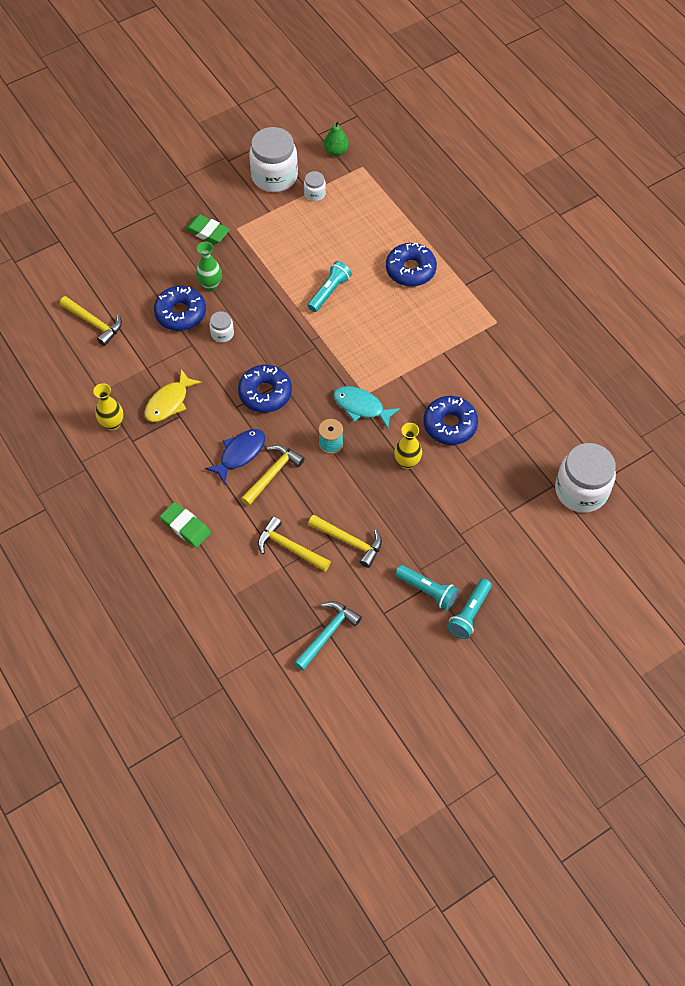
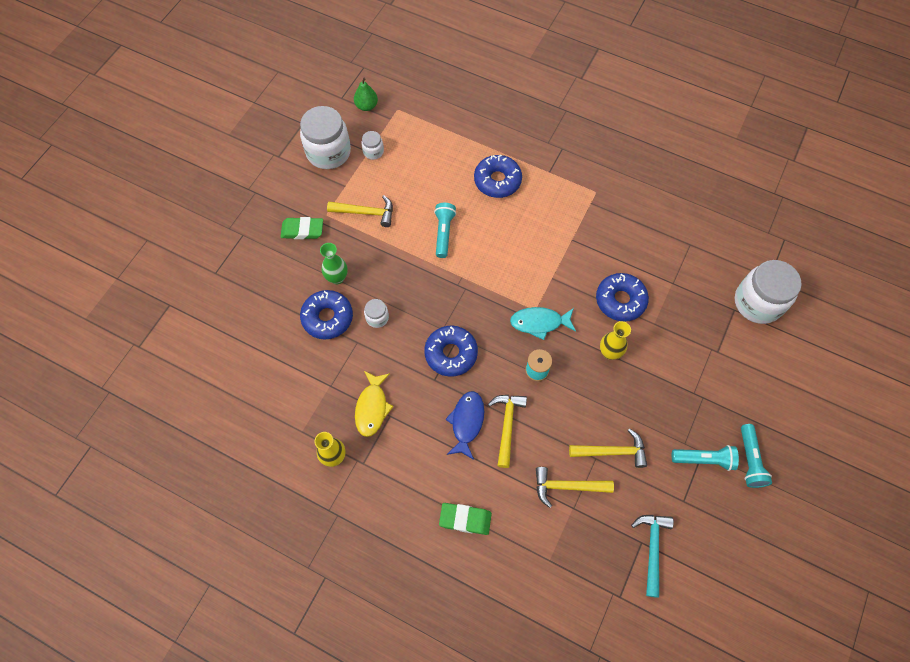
camera: 30 degrees left, 5 degrees up
(94, 323) = (254, 368): yellow hammer -> yellow hammer (366, 212)

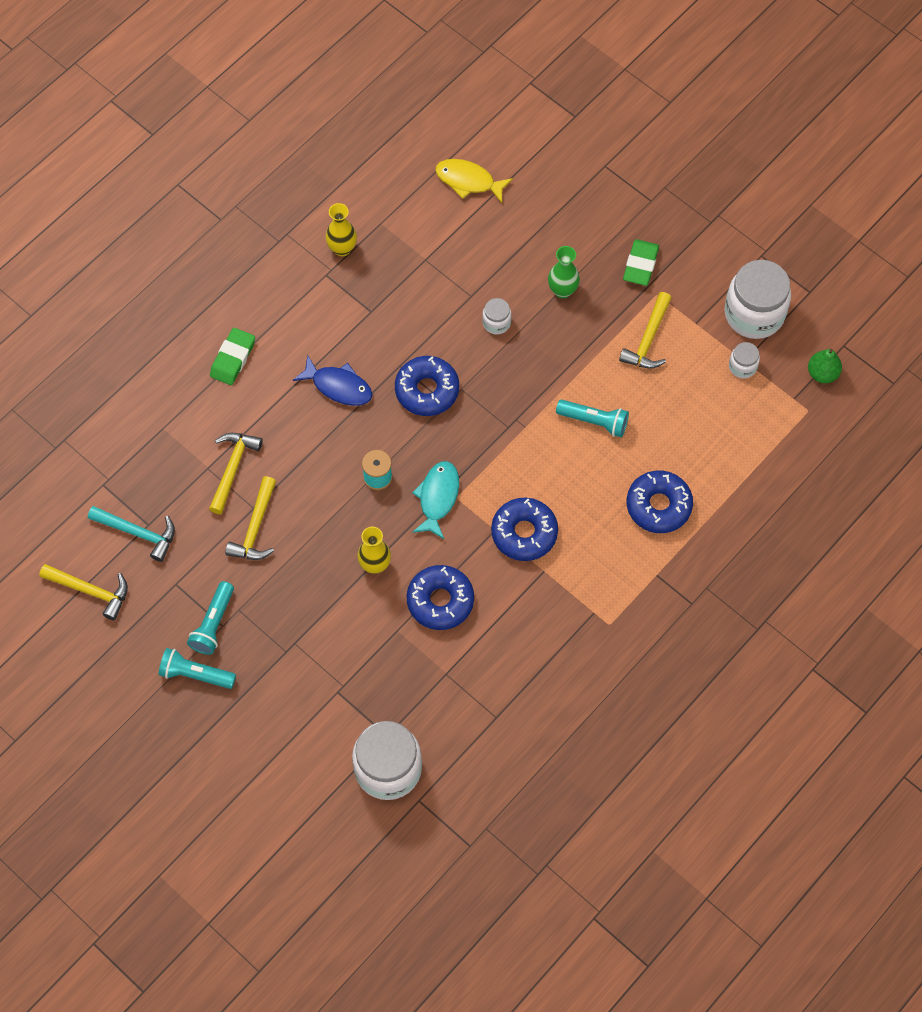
camera: 105 degrees right, 0 degrees up
(327, 318) = (512, 271): blue donut -> blue donut (524, 533)
(372, 407) = (386, 296): yellow fish -> yellow fish (468, 181)
(507, 425) = (321, 426): yellow hammer -> yellow hammer (91, 591)

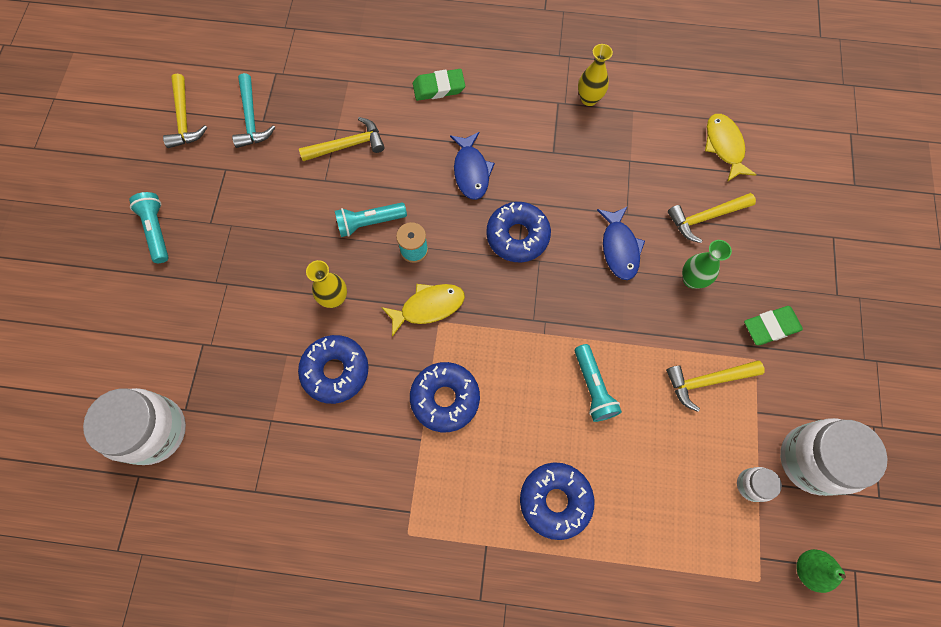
camera: 55 degrees right, 5 degrees up
(213, 623) = (208, 215): turquoise flashlight -> turquoise flashlight (369, 223)
(255, 528) = (308, 192): yellow hammer -> yellow hammer (705, 218)
(437, 497) = (428, 307): turquoise fish -> yellow fish
(496, 323) = (619, 248): white jar -> blue fish

